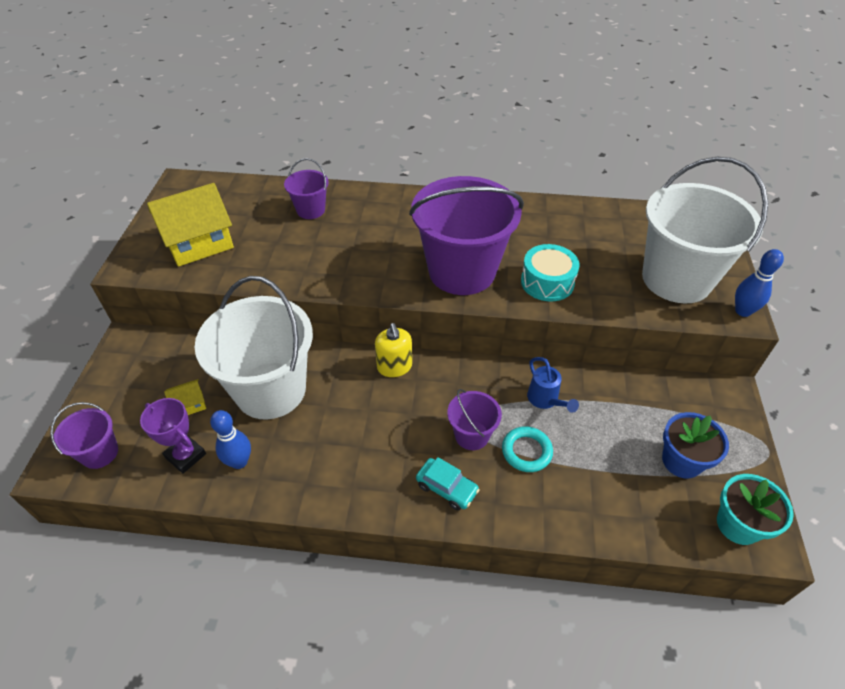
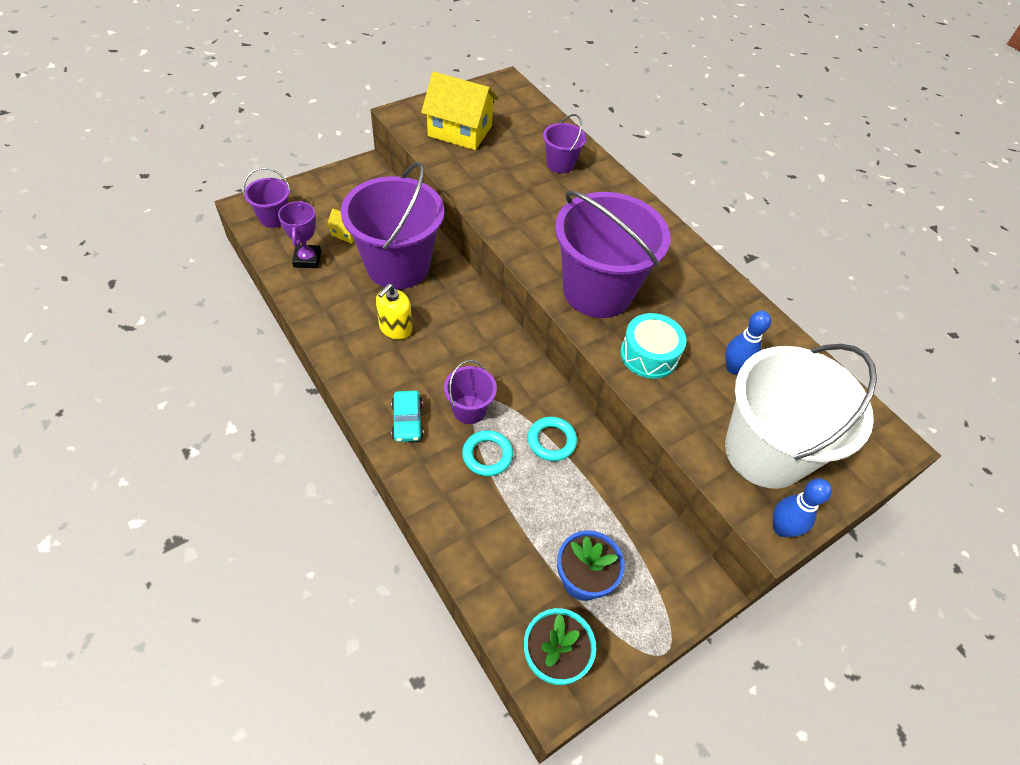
camera: 45 degrees right, 5 degrees up
(239, 462) = (326, 289): blue bowling pin -> blue bowling pin (734, 368)
(270, 390) = (398, 266): white bucket -> purple bucket
(394, 367) = (487, 322): yellow soap dispenser -> yellow soap dispenser (395, 328)
(545, 400) = (551, 441): blue watering can -> turquoise ring

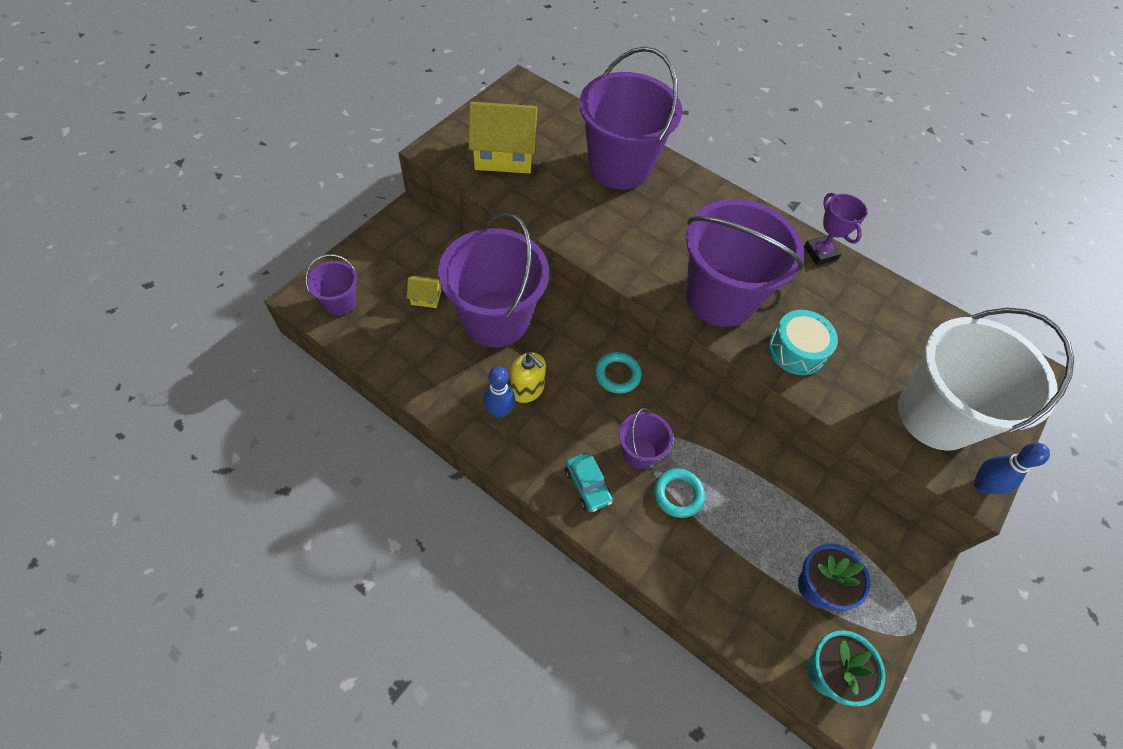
camera: 20 degrees left, 5 degrees up
(307, 259) = (400, 340): purple trophy -> purple trophy (820, 253)
(395, 328) = (527, 389): yellow soap dispenser -> yellow soap dispenser turned 60 degrees counterclockwise
(551, 441) = (728, 459): turquoise ring -> turquoise ring (617, 374)
(560, 164) = (619, 166): purple bucket -> purple bucket, size x2.14
(734, 368) = (873, 340): blue bowling pin -> blue bowling pin (499, 411)

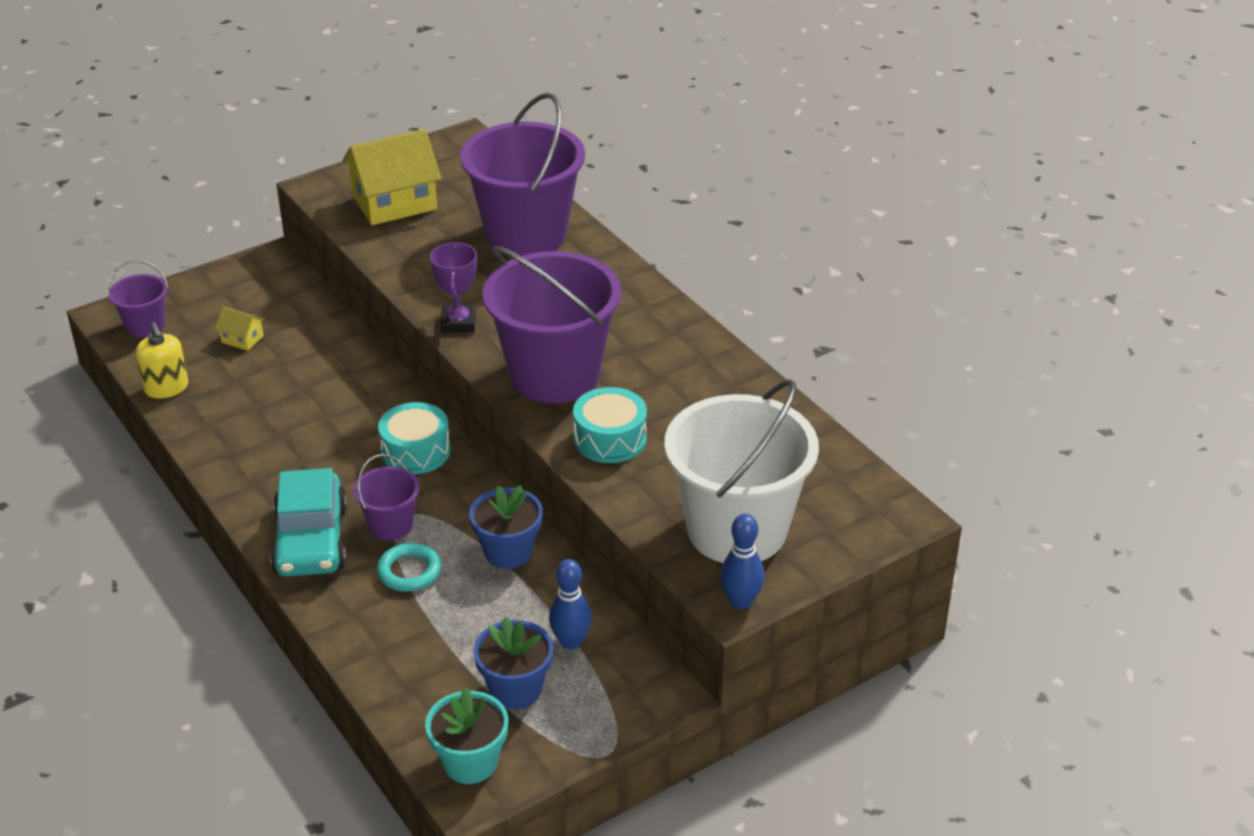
camera: 25 degrees right, 20 degrees down
(495, 319) = (308, 373): purple bucket -> none
(499, 411) = (257, 456): blue bowling pin -> blue bowling pin (571, 641)
(504, 155) = (394, 203): yellow house -> yellow house turned 45 degrees counterclockwise
(527, 389) = (301, 443): yellow soap dispenser -> yellow soap dispenser (166, 388)
(587, 485) = (311, 540): turquoise car -> turquoise car, size x1.85
(617, 374) = (415, 451): turquoise ring -> turquoise drum
(737, 453) = (508, 552): none -> blue flower pot
(820, 253) = (717, 357): purple trophy -> purple trophy (458, 323)

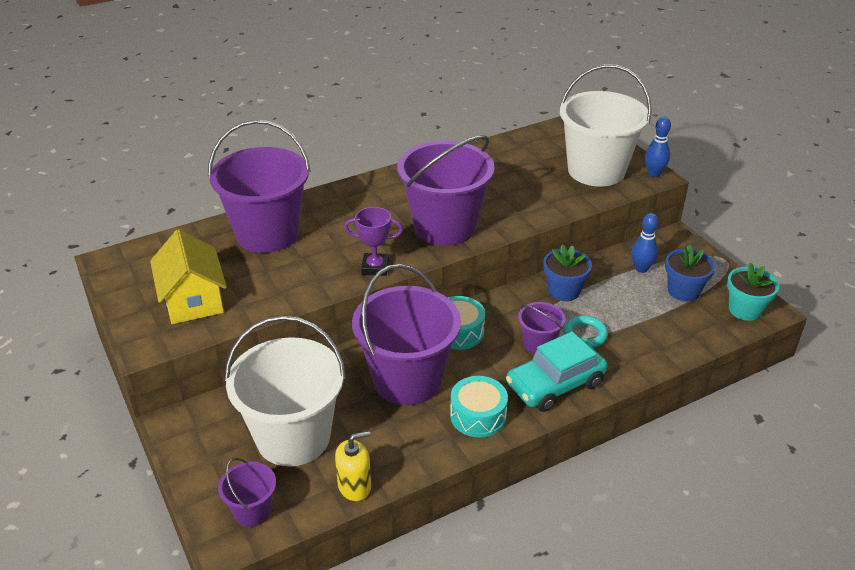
camera: 85 degrees left, 0 degrees up
(242, 339) = (293, 437): yellow house -> white bucket
(311, 540) = (555, 384): turquoise car -> turquoise car turned 150 degrees clockwise
(327, 413) = (407, 380): none -> purple bucket
(610, 439) = (514, 208): turquoise drum -> turquoise drum (478, 416)

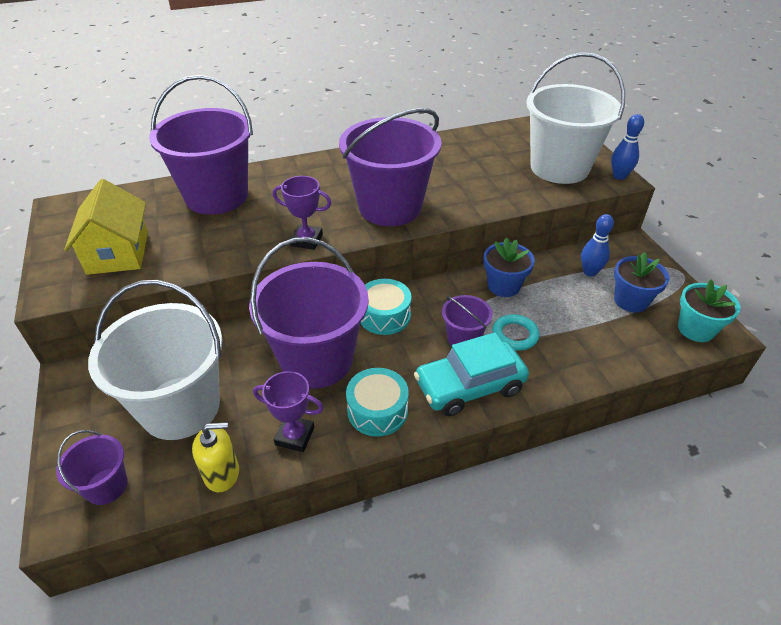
camera: 10 degrees right, 5 degrees up
(410, 447) = (295, 436): none -> purple trophy

